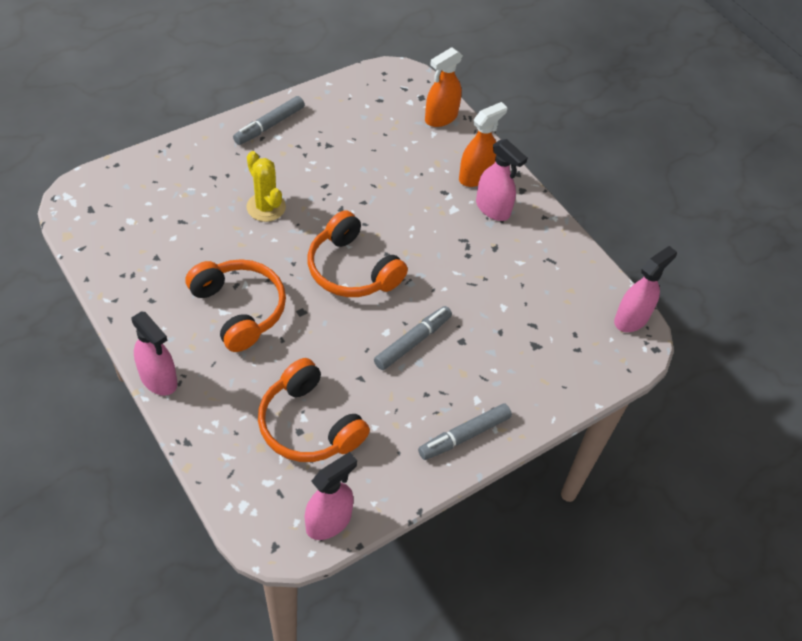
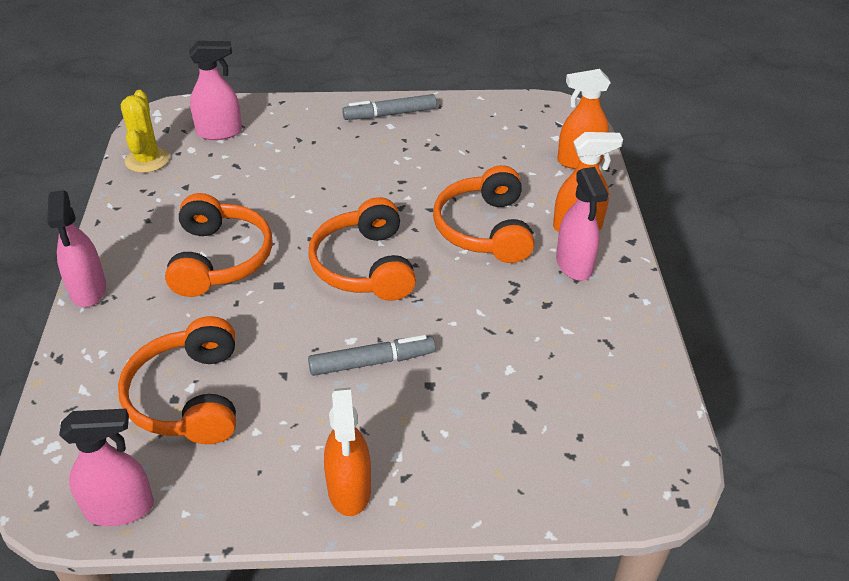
camera: 35 degrees right, 10 degrees down
(266, 207) = (326, 180): yellow cactus -> yellow cactus (147, 160)
(414, 204) = (484, 229): none -> orange headphones
(464, 436) = (349, 489): grey marker -> orange spray bottle
(631, 319) = (672, 450): pink spray bottle -> pink spray bottle (219, 132)

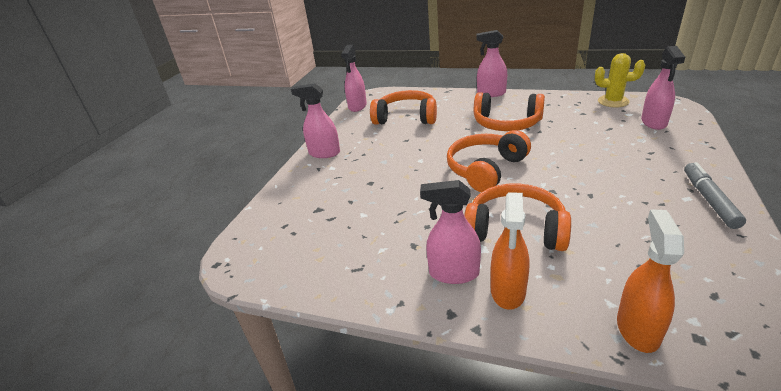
camera: 115 degrees right, 10 degrees down
(349, 489) = (324, 153): orange spray bottle -> pink spray bottle
(364, 266) = (485, 169): orange headphones -> orange headphones turned 60 degrees counterclockwise
(372, 362) = (399, 165): grey marker -> none

